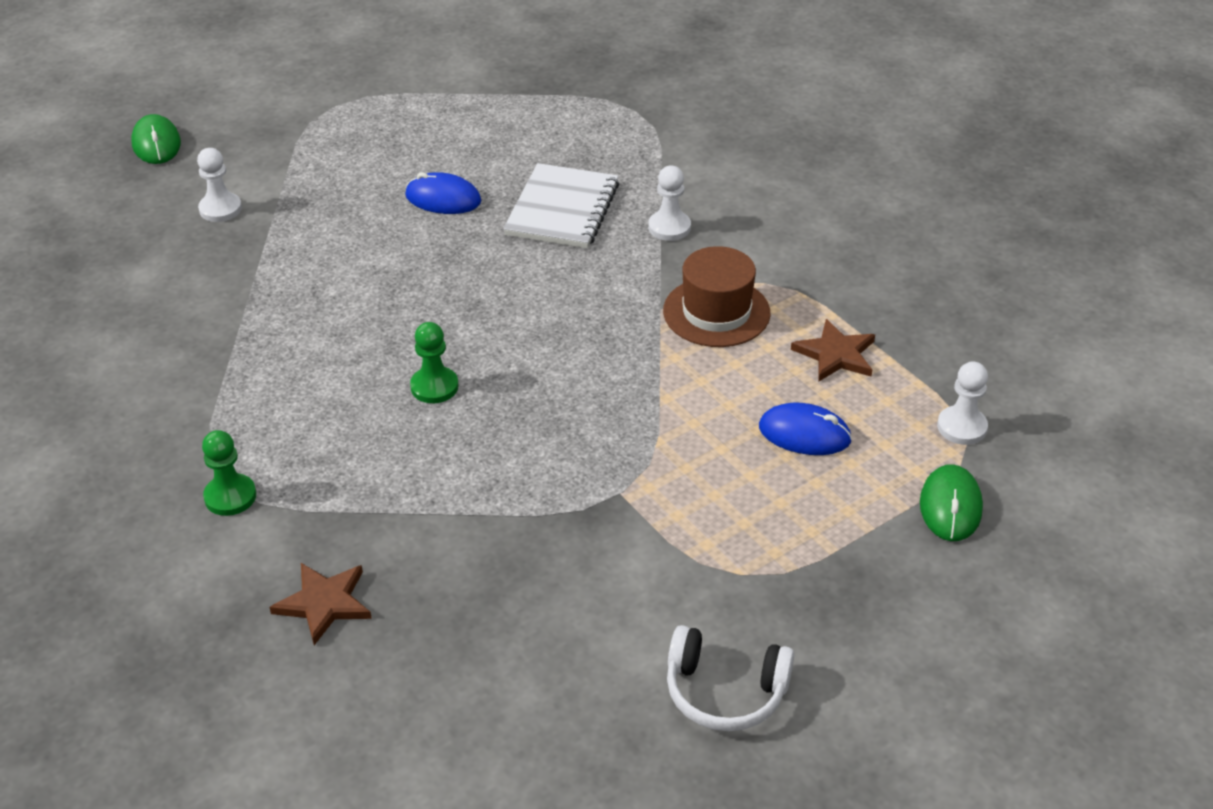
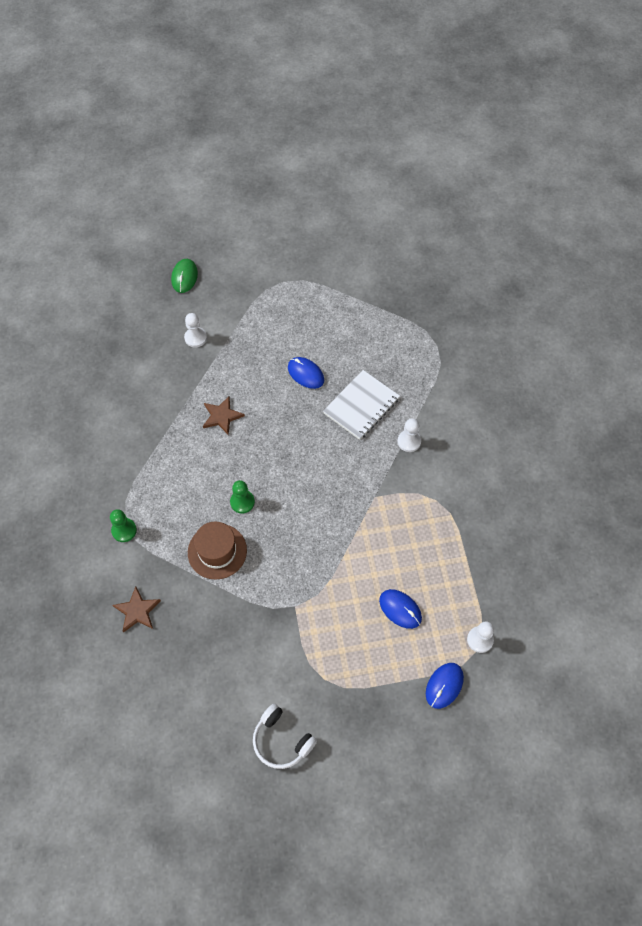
camera: 25 degrees right, 20 degrees up
(716, 312) = (401, 511): brown hat -> brown hat (217, 551)
(835, 354) = (445, 565): brown star -> brown star (222, 416)
(950, 506) = (444, 686): green mouse -> blue mouse

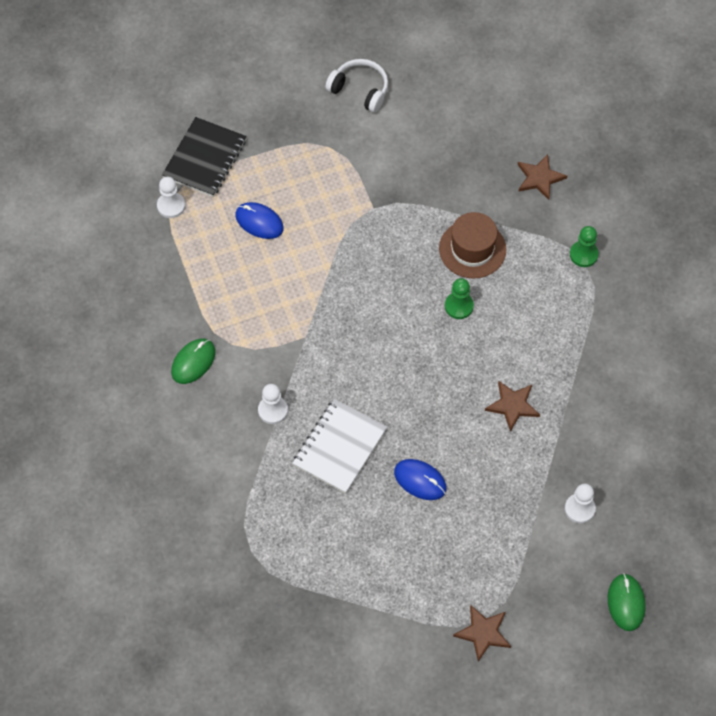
camera: 170 degrees right, 0 degrees up
(285, 274) = (483, 633): none -> brown star
(444, 686) = (205, 159): blue mouse -> black notebook
(469, 490) = (193, 362): none -> green mouse

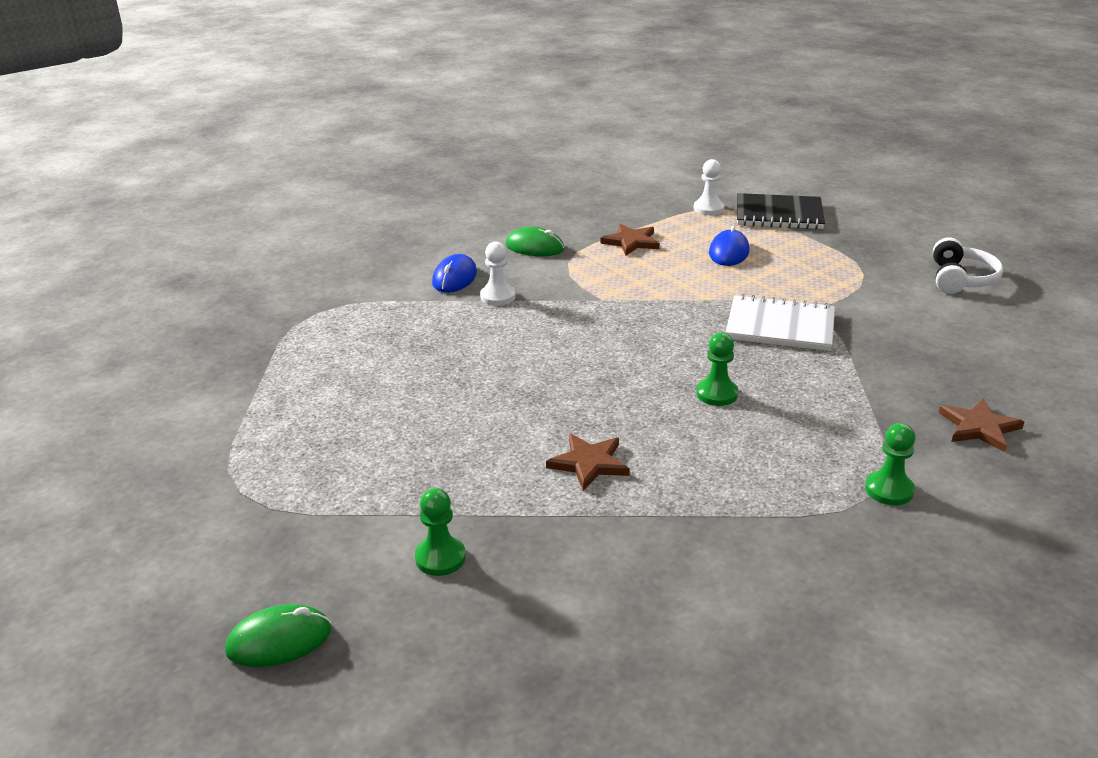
camera: 75 degrees right, 30 degrees down
(339, 447) = (467, 343): white notebook -> white notebook (780, 326)
(420, 480) = (441, 406): blue mouse -> blue mouse (455, 278)
(472, 249) = (812, 390): brown hat -> none
(483, 633) = (218, 495): brown star -> brown star (631, 242)
(579, 509) = (440, 558): white pawn -> green pawn

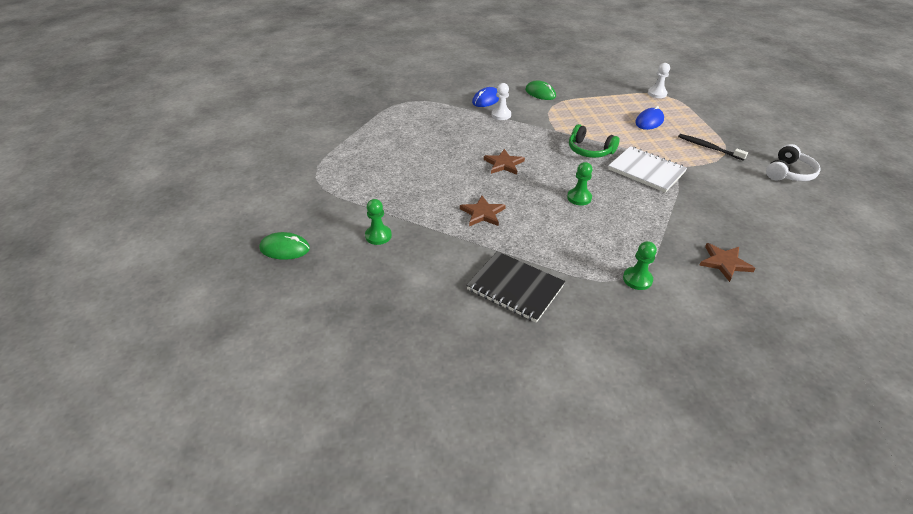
camera: 25 degrees right, 10 degrees up
(631, 242) = (596, 102): brown star -> brown star (504, 164)
(677, 317) = (589, 150): none -> green headphones
(779, 215) = (698, 106): black notebook -> black notebook (515, 288)
(837, 270) = (709, 148): none -> black toothbrush

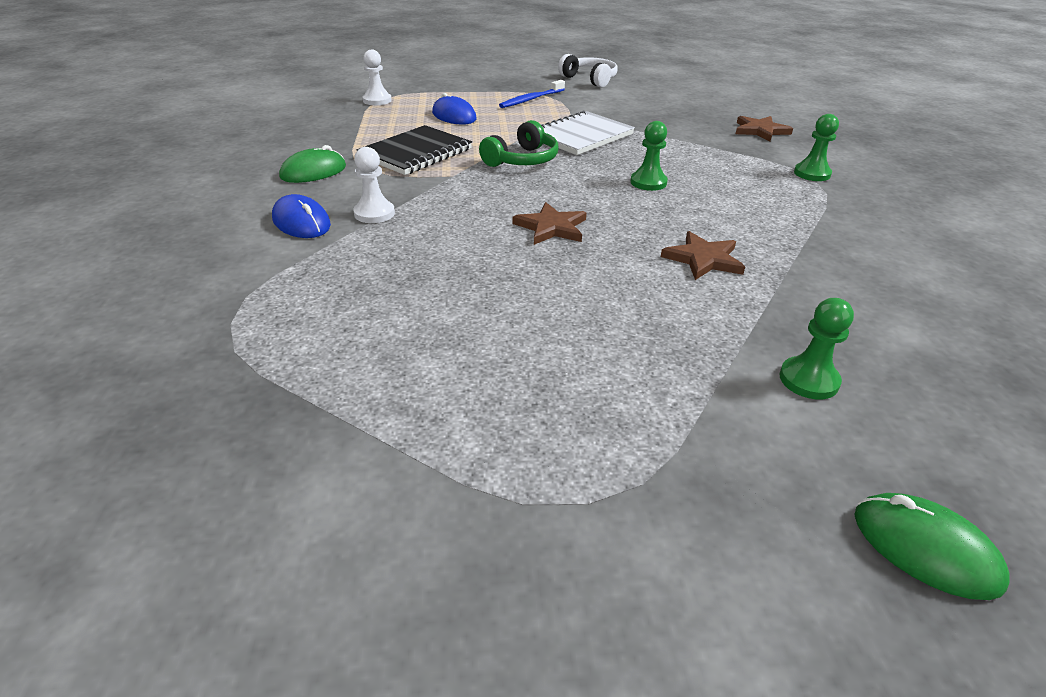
camera: 85 degrees left, 5 degrees down
(285, 248) = (925, 548): green mouse -> green mouse turned 60 degrees counterclockwise
(515, 288) = (876, 249): black notebook -> black notebook (416, 153)
(709, 148) = (531, 99): black toothbrush -> blue toothbrush

